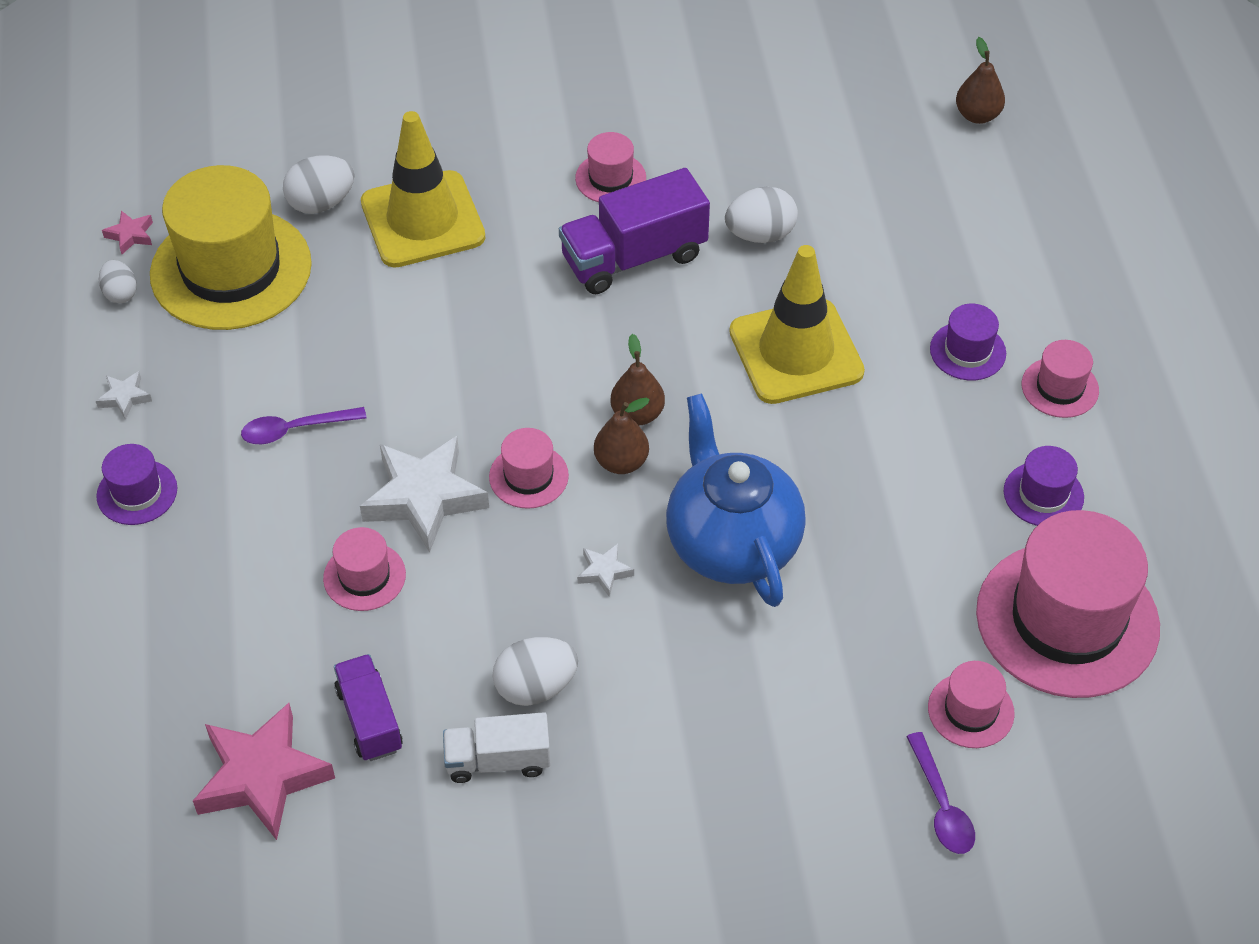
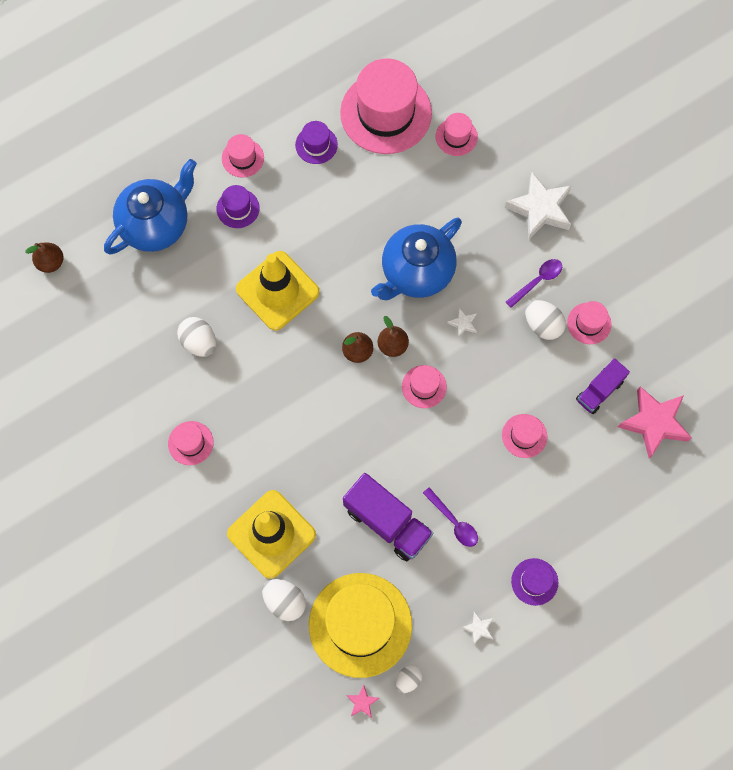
camera: 115 degrees left, 20 degrees up
(424, 498) = (463, 431): white star -> white star (540, 209)
(498, 760) = (589, 323): white truck -> pink hat
(634, 257) = (247, 402): purple truck -> purple truck (387, 522)
(941, 805) = (511, 132): purple spoon -> purple spoon (537, 281)
(985, 246) = (156, 224): none -> blue teapot

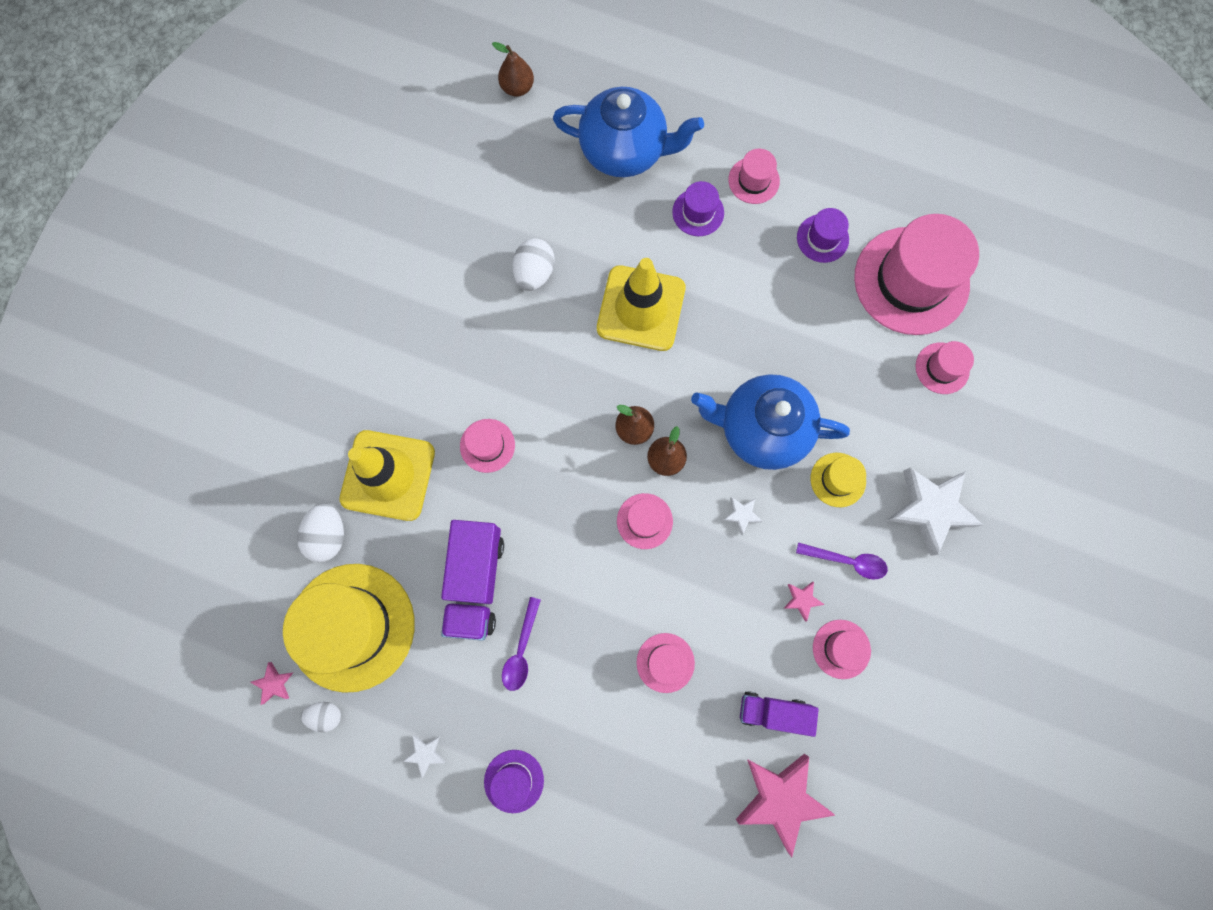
camera: 55 degrees right, 5 degrees up
(190, 443) = (428, 336): pink hat -> pink hat (487, 445)
(482, 250) = (838, 479): none -> yellow hat
(542, 325) = (802, 600): white egg -> pink star

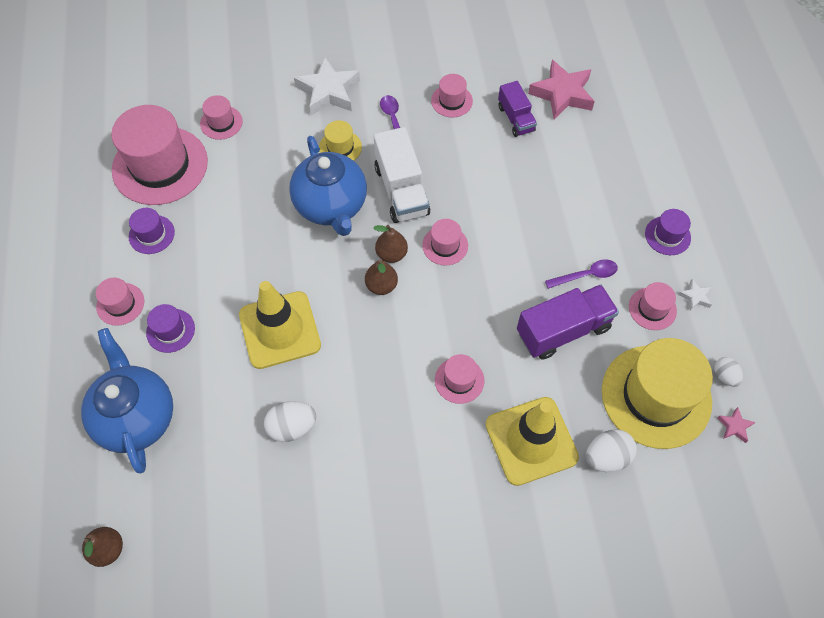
camera: 120 degrees left, 15 degrees down
(665, 662) = (530, 188): pink hat -> pink hat (652, 308)
(741, 515) = (401, 190): white star -> white truck
(802, 600) = (435, 133): pink star -> none

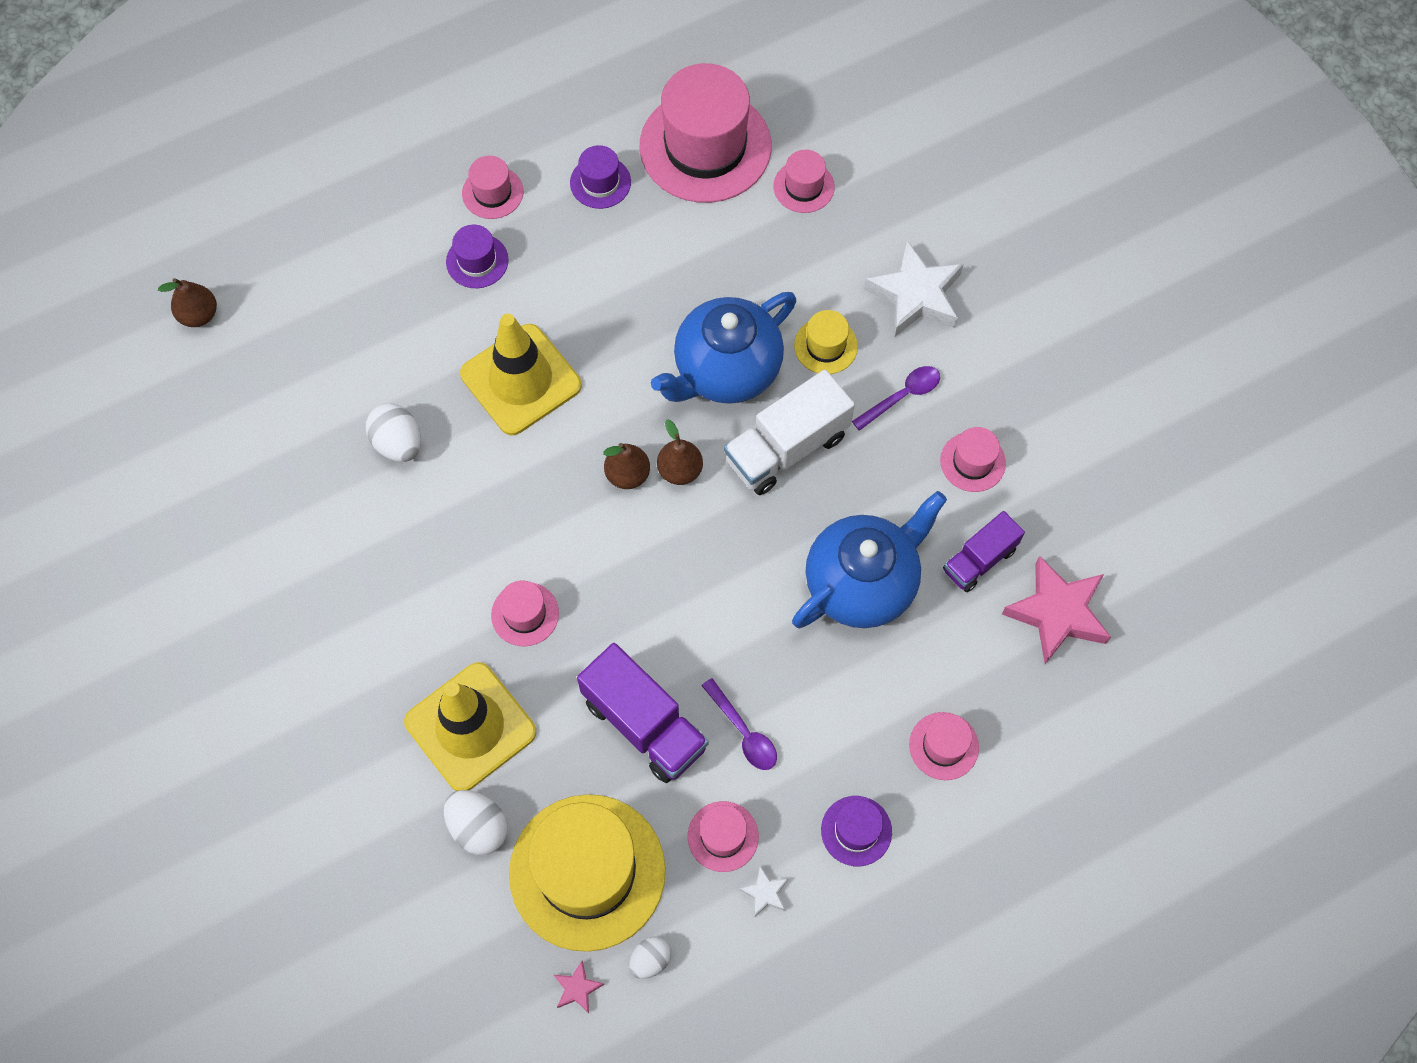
camera: 70 degrees right, 5 degrees up
(136, 417) = (357, 274): blue teapot -> blue teapot (862, 583)
(445, 245) = (720, 532): pink hat -> pink hat (943, 746)

